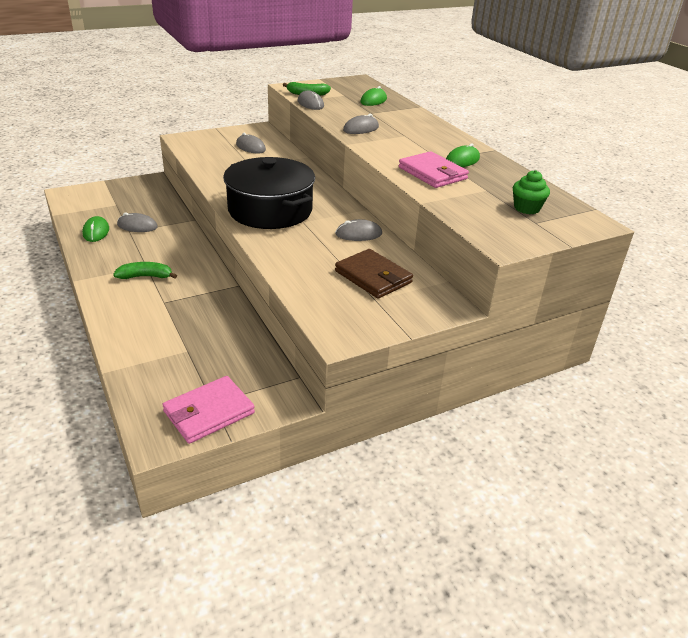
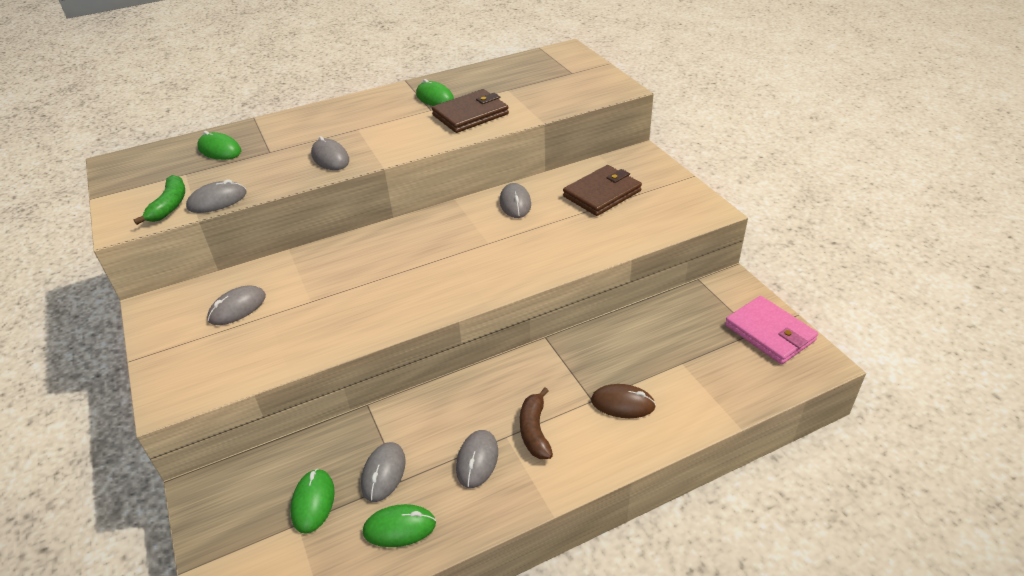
camera: 85 degrees left, 5 degrees up
(128, 207) = (313, 502): none -> green mouse
(131, 255) = (477, 460): none -> grey mouse
(146, 276) = (534, 430): green banana -> brown banana
(154, 315) = (622, 403): none -> brown mouse
(270, 210) = (459, 270): black pot -> none
(432, 173) = (470, 114): pink wallet -> brown wallet
(526, 208) = (545, 74): green cupcake -> none

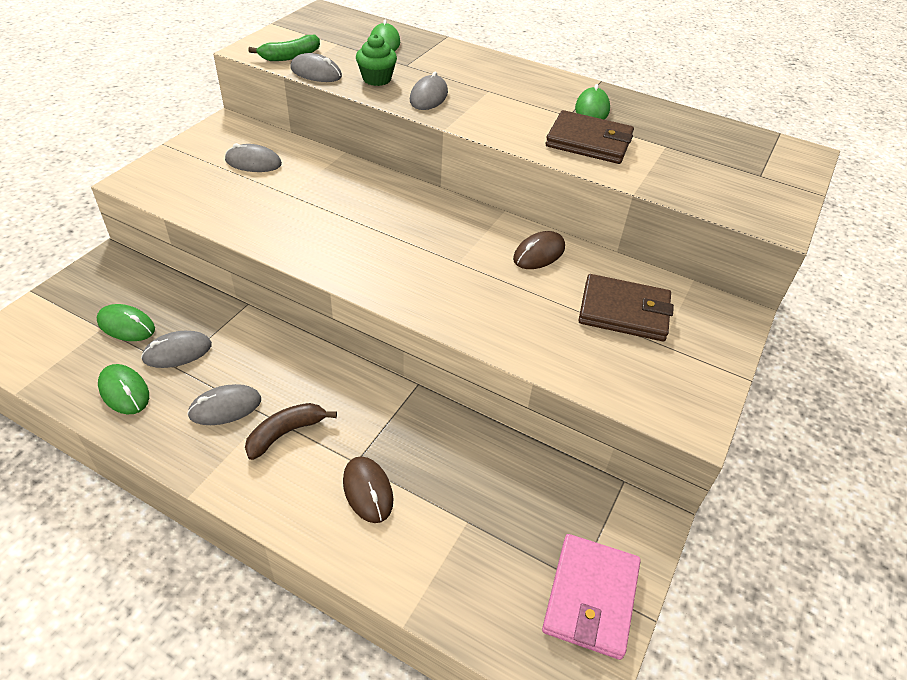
camera: 50 degrees right, 5 degrees up
(271, 173) = (377, 79): none -> green cupcake
(313, 502) = (126, 325): green mouse -> green mouse turned 60 degrees clockwise
(515, 203) = (539, 253): grey mouse -> brown mouse

